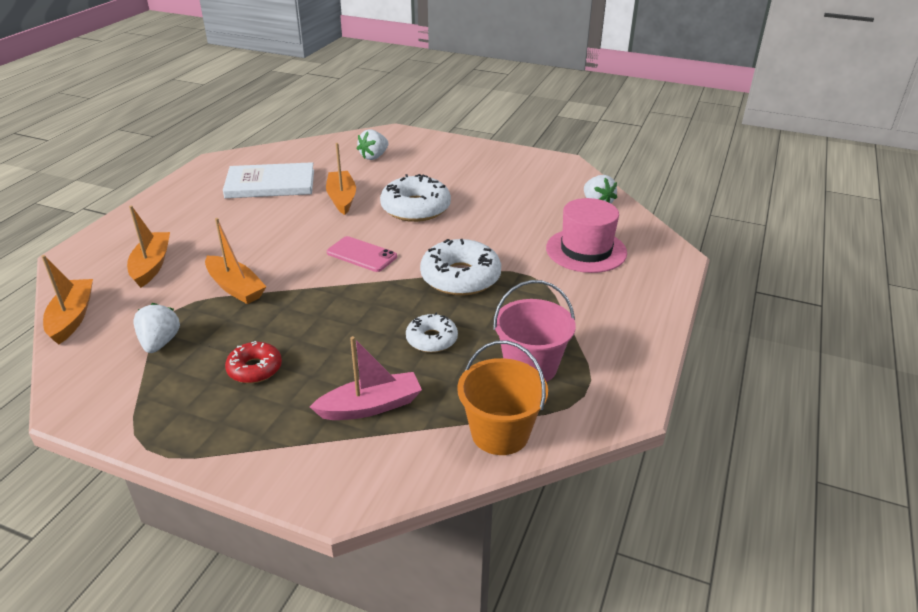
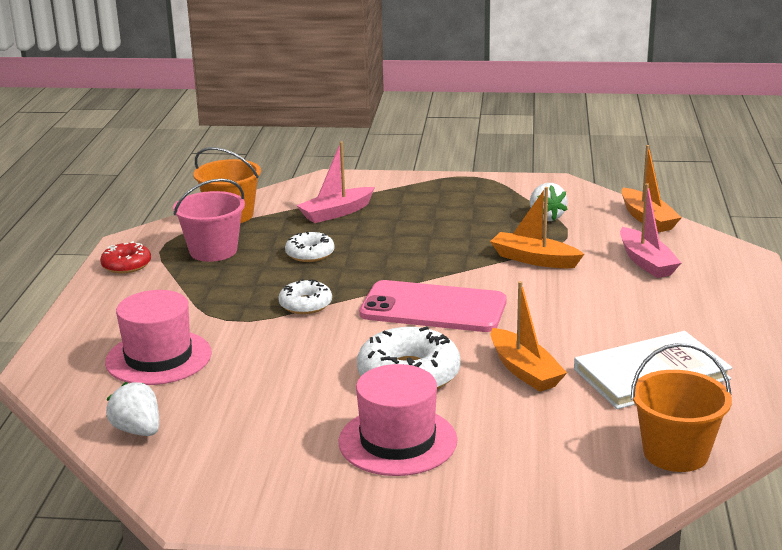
camera: 165 degrees right, 10 degrees down
(151, 265) = (646, 262): orange boat -> pink boat
(255, 369) = (447, 216): red donut -> red donut (126, 265)
(310, 148) = (675, 453): none -> orange bucket
(361, 255) = (433, 308): pink phone -> pink phone, size x1.72
(374, 156) = (547, 456): white strawberry -> none
(446, 175) = (397, 441): none -> pink hat
(460, 277) = (305, 304): white donut -> white donut, size x0.58

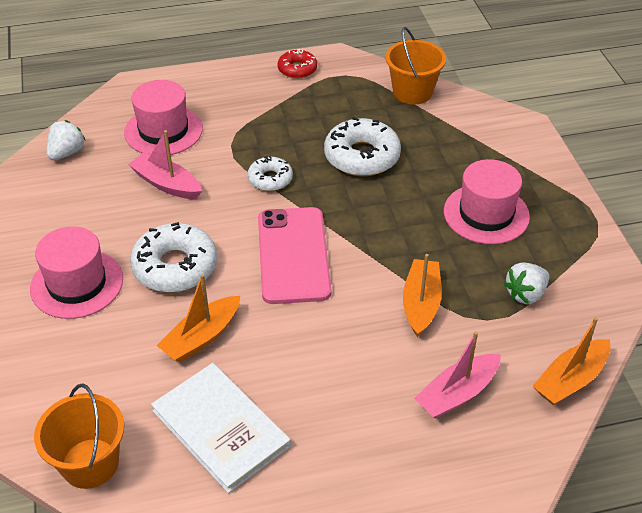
camera: 70 degrees right, 20 degrees up
(213, 251) = (341, 103): pink bucket -> none
(310, 254) = (362, 156): white donut -> white donut, size x1.73
(336, 213) = (452, 149): pink boat -> pink boat (167, 184)
(437, 214) = (486, 214): none -> pink hat

